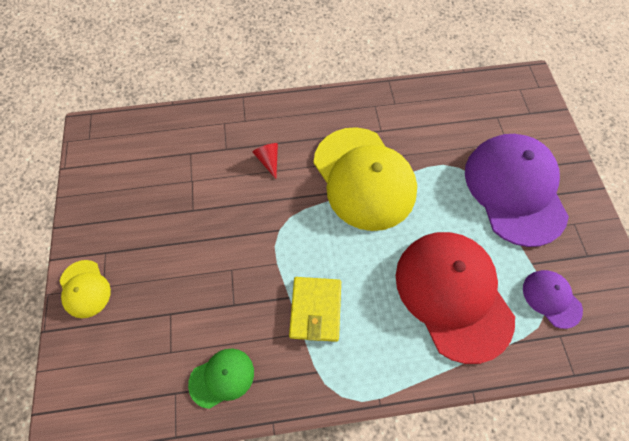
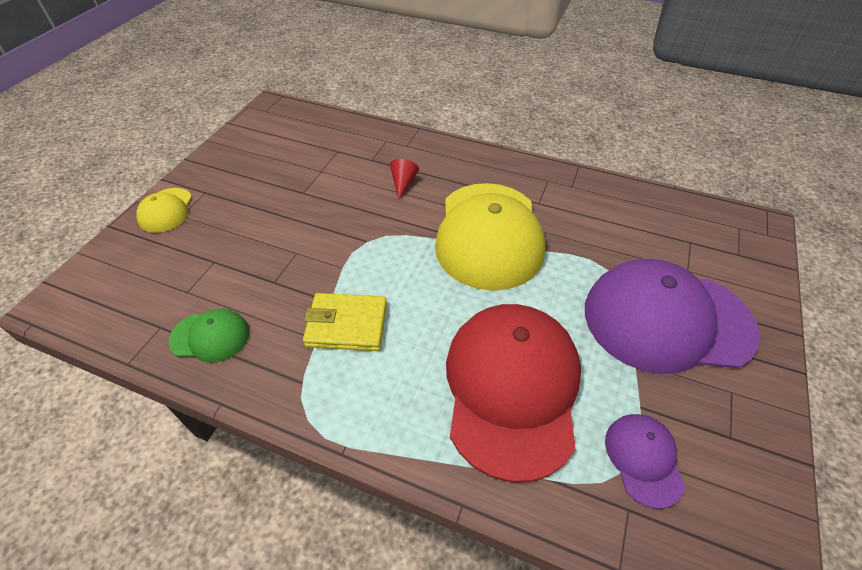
camera: 30 degrees right, 15 degrees down
(315, 309) = (347, 325): yellow wallet -> yellow wallet turned 60 degrees clockwise
(514, 190) = (666, 320): purple cap -> purple cap turned 105 degrees counterclockwise

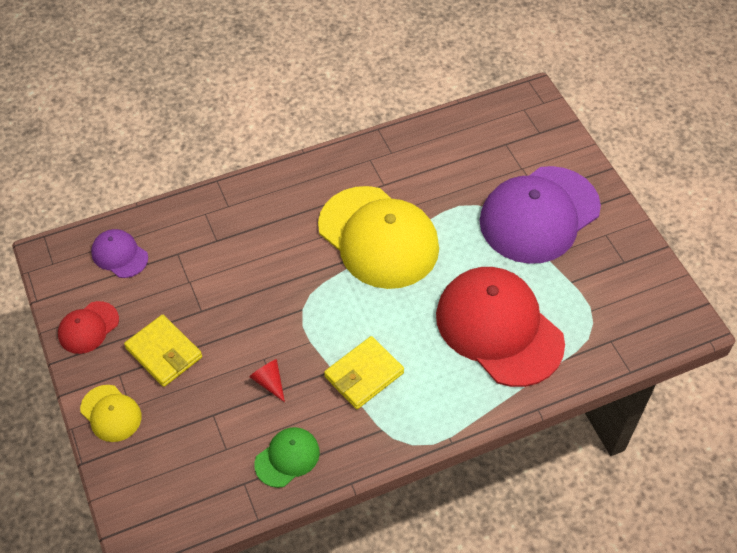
camera: 45 degrees left, 5 degrees up
(230, 155) = (88, 327): none -> red cap
(245, 200) = (164, 353): none -> yellow wallet
(403, 183) = (269, 242): red cone -> red cone (269, 382)
(643, 459) = (596, 309): purple cap -> purple cap (119, 255)

